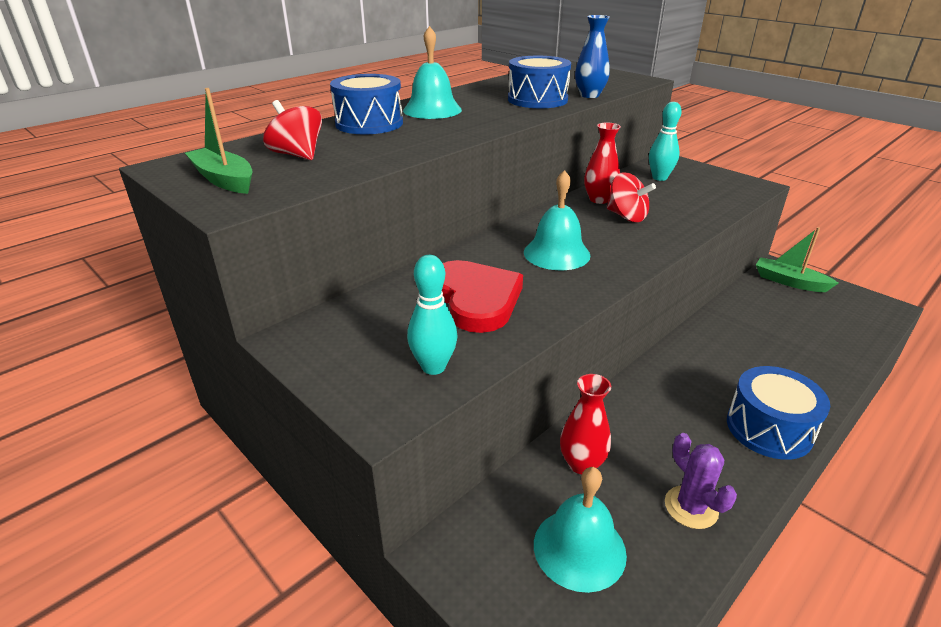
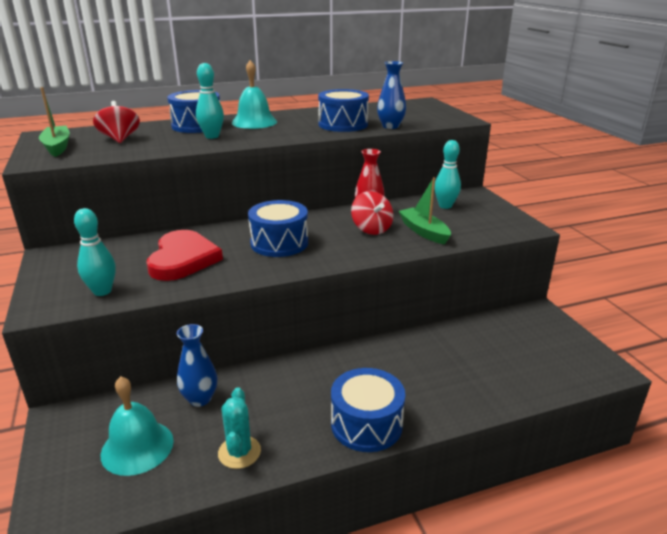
camera: 25 degrees right, 5 degrees down
(415, 134) = (212, 136): none -> turquoise bowling pin
(556, 253) = (279, 243): turquoise bell -> blue drum
(581, 464) = (200, 399): red vase -> blue vase
(691, 507) = (239, 452): purple cactus -> turquoise cactus
(789, 282) = (535, 324): green boat -> green boat (424, 232)

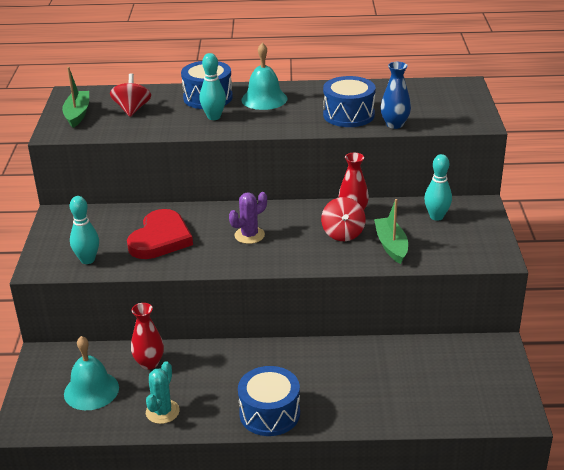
camera: 20 degrees right, 5 degrees up
(200, 399) = (149, 363): blue vase -> red vase
(279, 243) = (249, 235): blue drum -> purple cactus

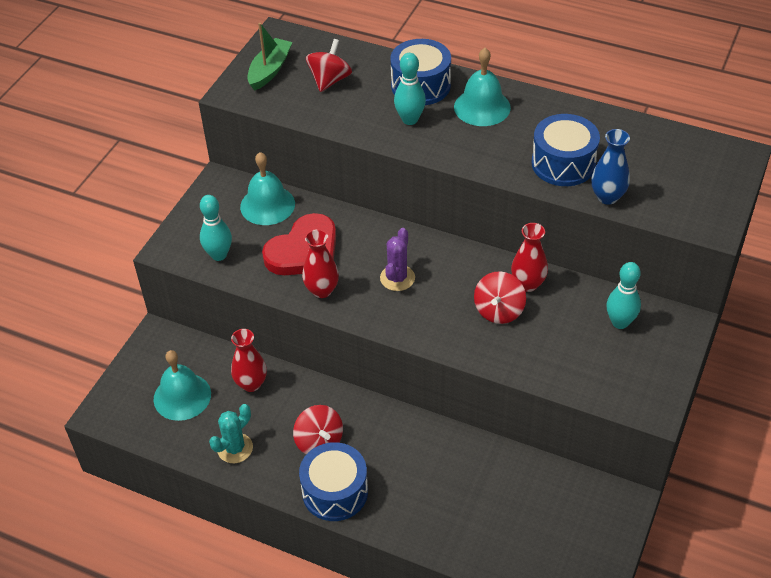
camera: 25 degrees right, 15 degrees up
(109, 219) = (267, 205): none -> turquoise bell
(192, 258) = (322, 290): none -> red vase
(234, 384) = (319, 442): none -> red spinning top
(249, 235) = (397, 278): purple cactus -> purple cactus turned 60 degrees counterclockwise
(391, 245) = (542, 347): green boat -> none

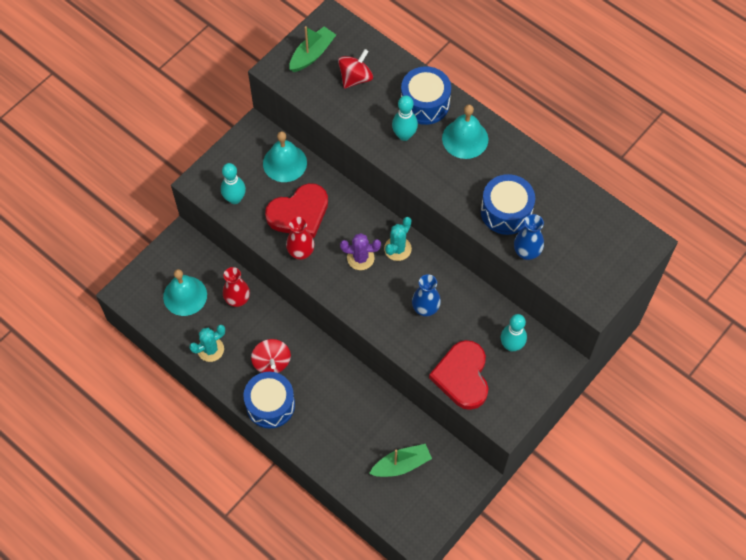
camera: 15 degrees right, 15 degrees up
(397, 278) = (360, 258): purple cactus -> purple cactus turned 60 degrees clockwise
(438, 258) = (397, 249): none -> turquoise cactus
(499, 310) = (425, 309): red spinning top -> blue vase
(528, 284) = (456, 292): red vase -> none
(530, 515) = (401, 464): none -> green boat
(577, 371) = (462, 376): none -> red heart

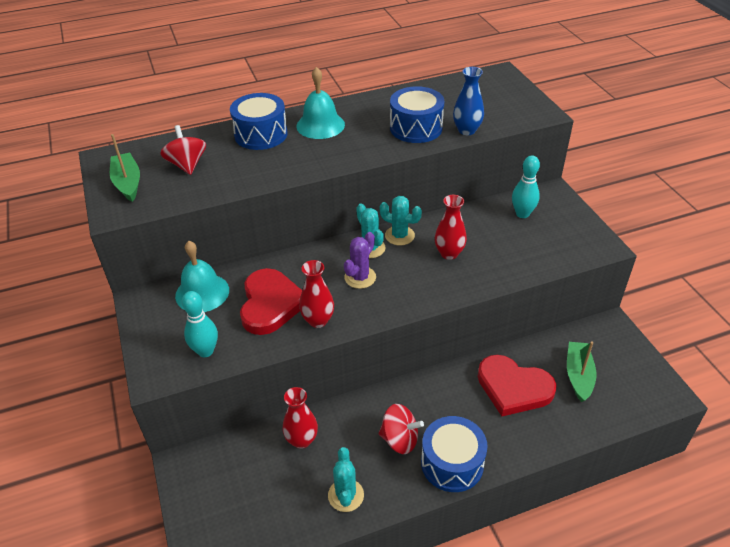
camera: 60 degrees left, 20 degrees down
(185, 295) = (258, 492): turquoise bell -> none
(404, 135) = (281, 157): turquoise bowling pin -> none
(425, 263) = (399, 235): none -> turquoise cactus
(425, 309) = (449, 253): blue vase -> red vase
(462, 376) = (538, 255): red heart -> red heart (513, 388)

